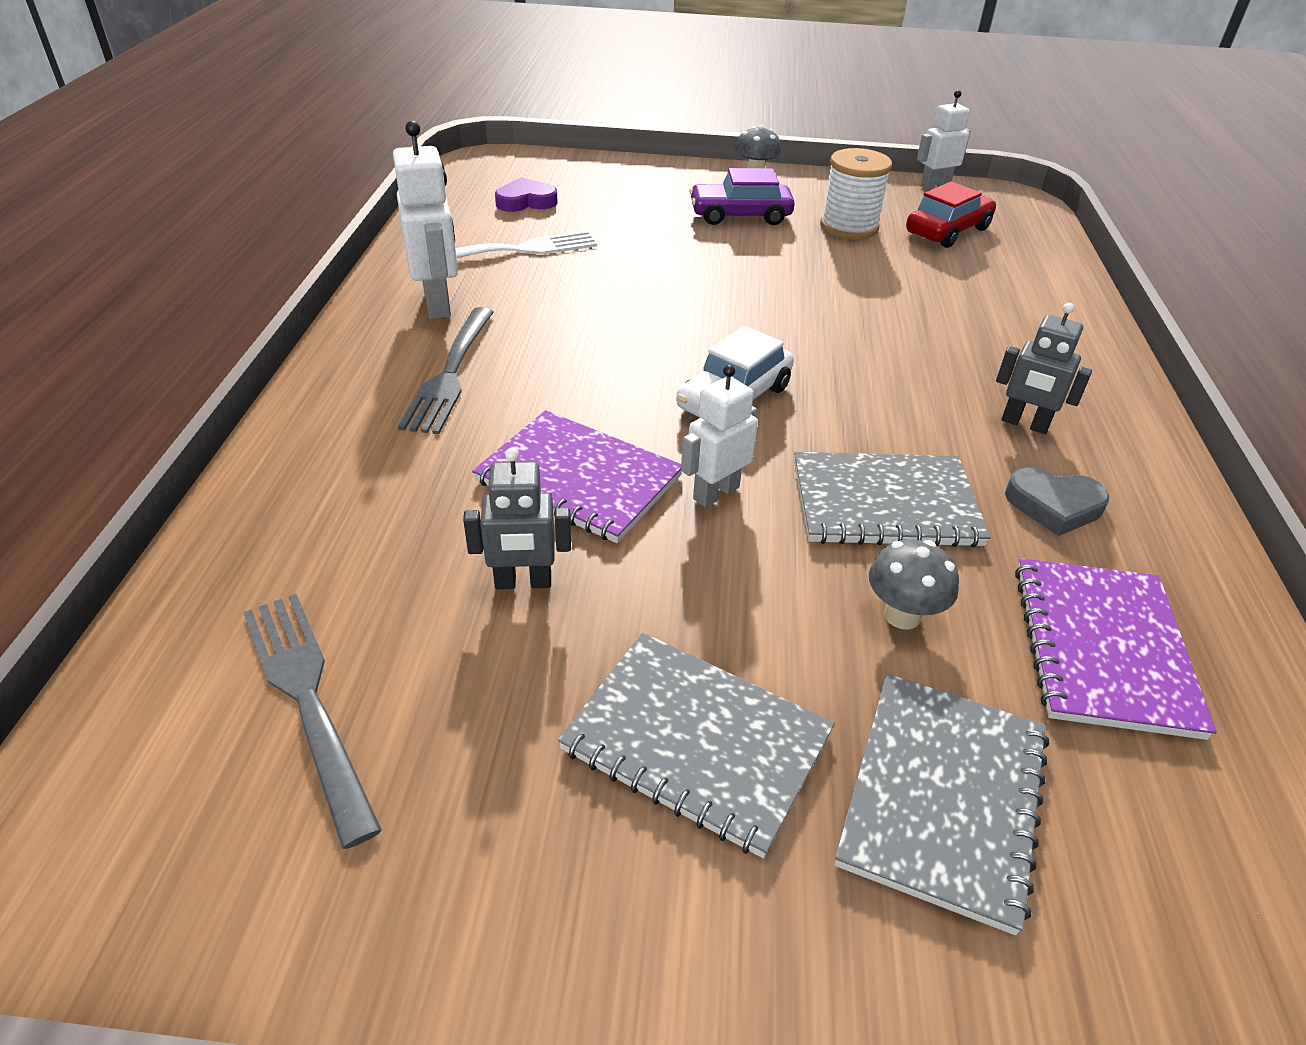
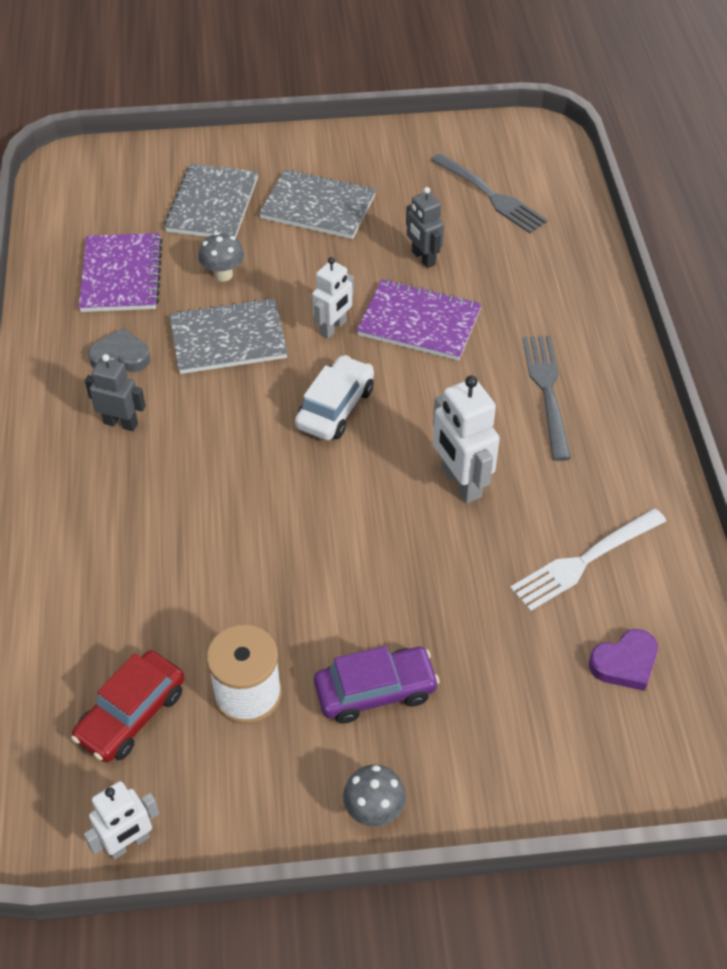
camera: 170 degrees right, 10 degrees up
(438, 303) = (605, 466): white robot -> white robot (460, 483)
(523, 582) = (423, 258): grey robot -> grey robot turned 105 degrees counterclockwise

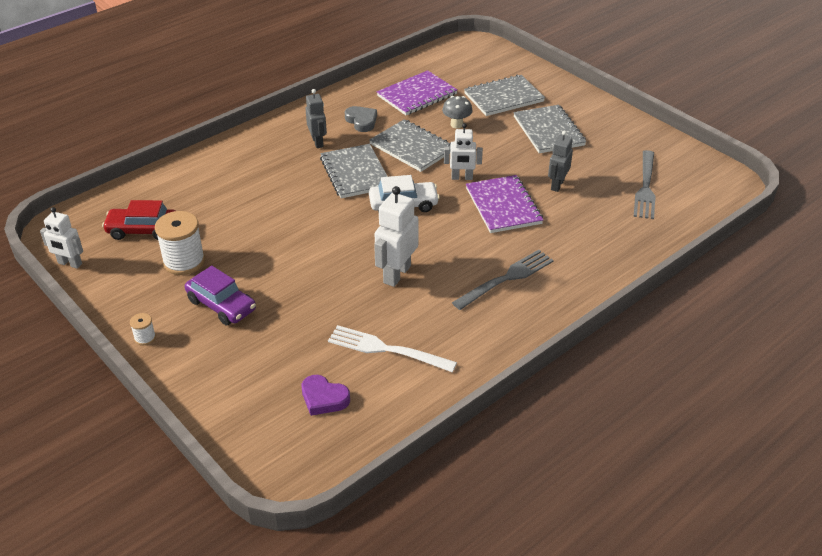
camera: 55 degrees right, 10 degrees down
(227, 420) = (355, 173): none -> grey notebook
(374, 811) = (145, 338): grey mushroom -> white spool

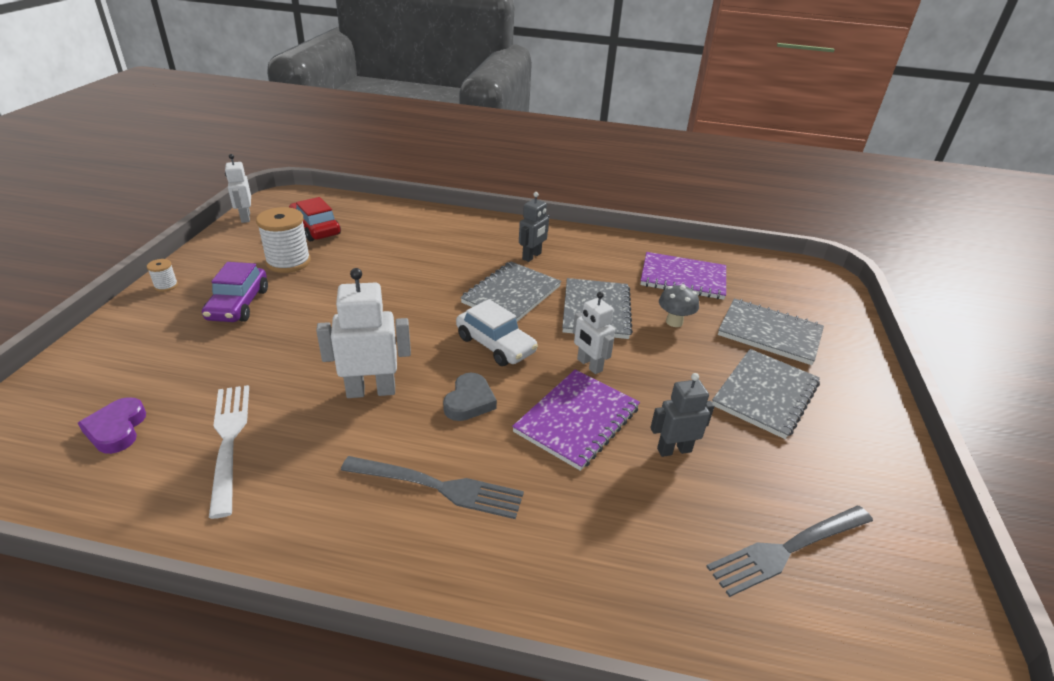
camera: 50 degrees right, 5 degrees down
(361, 121) = (595, 265): grey heart -> grey heart (469, 401)

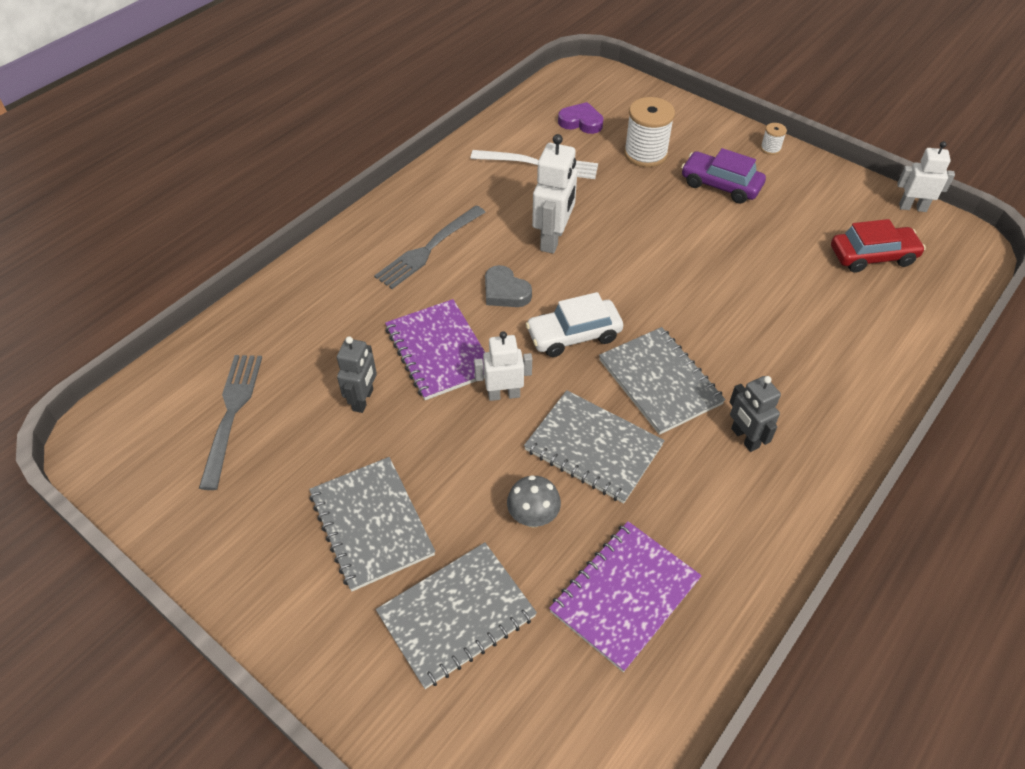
camera: 120 degrees right, 15 degrees up
(288, 262) = (794, 225): white spool -> white spool (645, 154)

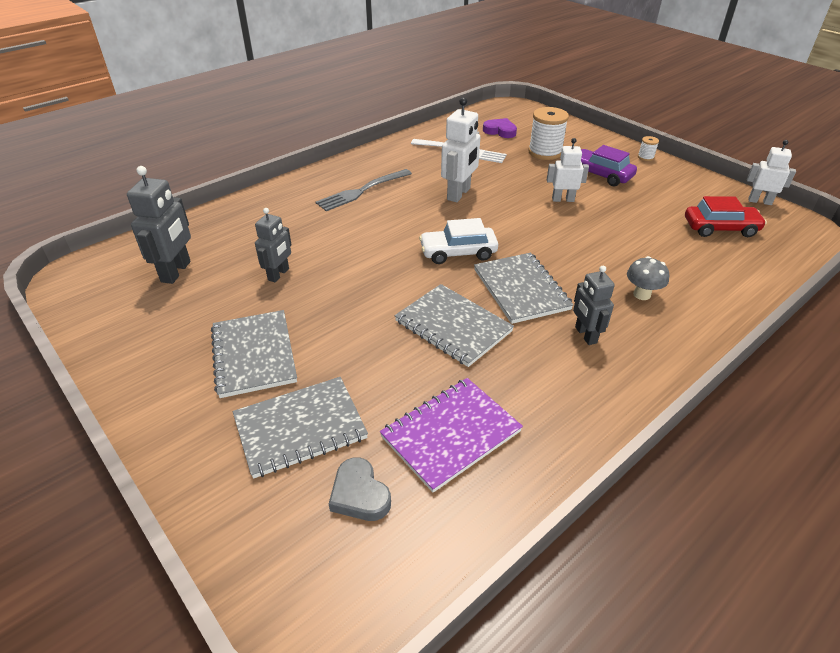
camera: 10 degrees right, 10 degrees down
(231, 413) = (176, 272): grey fork -> grey robot
(439, 351) = (348, 251): purple notebook -> none
(503, 394) = (390, 283): white robot -> white robot (563, 199)
(505, 291) = (412, 221): grey heart -> grey heart (359, 494)
(533, 517) = (388, 367): grey mushroom -> grey mushroom (642, 294)

